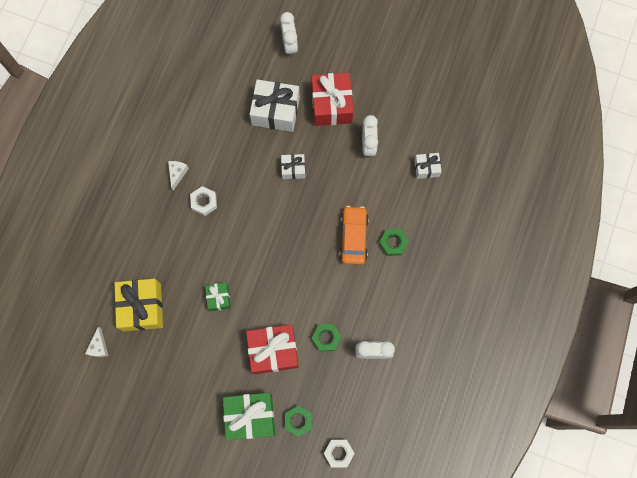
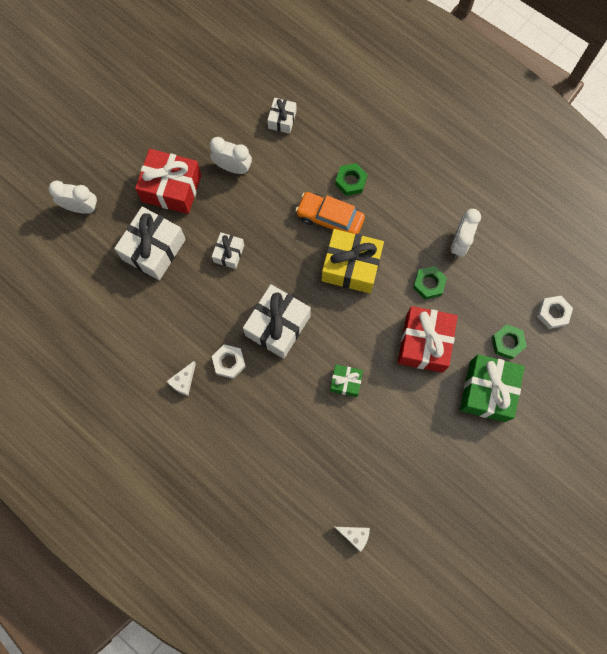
camera: 70 degrees left, 0 degrees up
(142, 307) = (326, 471): yellow gift -> yellow gift (351, 266)
(177, 174) = (183, 381): white cheese -> white cheese turned 90 degrees counterclockwise
(247, 228) = (278, 326): none -> white gift

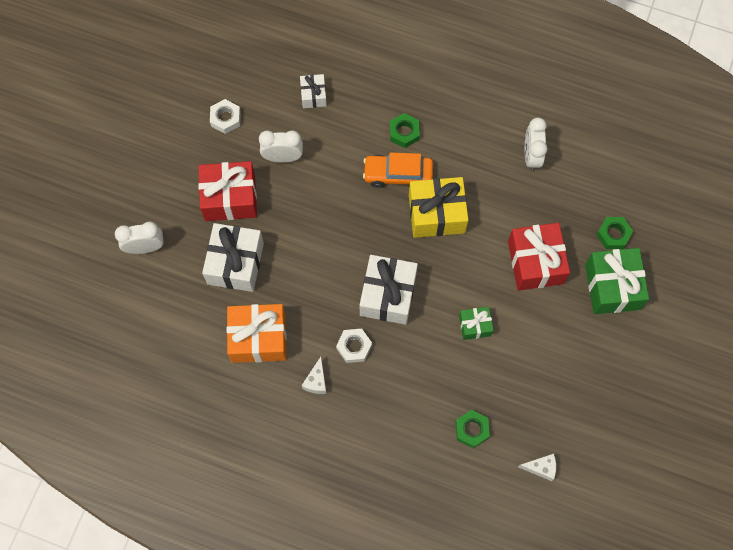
camera: 20 degrees left, 5 degrees down
(148, 324) = (258, 338): none -> orange gift
(229, 253) = (312, 242): white gift -> none
(428, 284) = (517, 205): green nut -> green nut (471, 430)
(553, 313) = (645, 192): white nut -> white nut (225, 118)

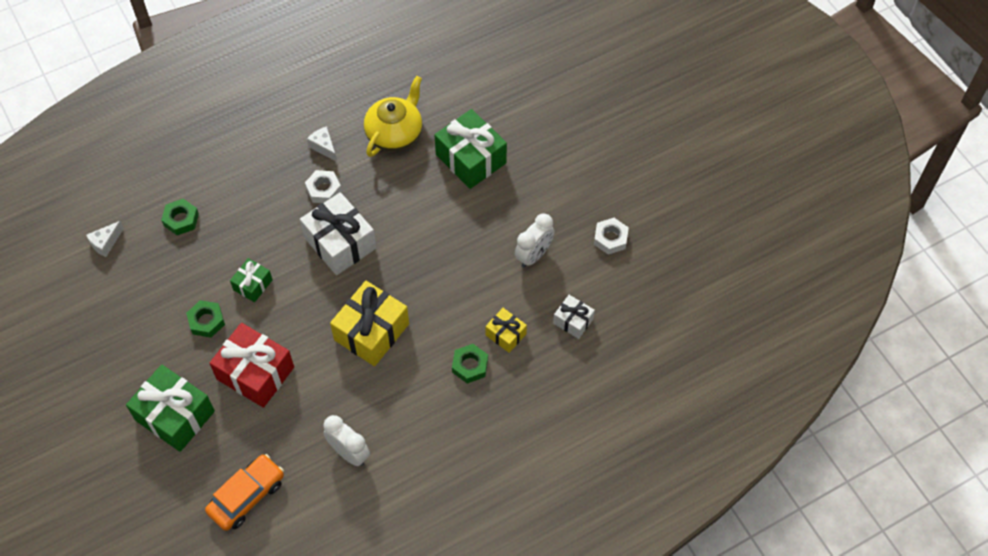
camera: 130 degrees right, 10 degrees down
(145, 247) = (543, 109): white clock -> none
(230, 198) = (532, 192): red gift -> none
(235, 263) = (471, 159): white gift -> green gift
(258, 338) = (395, 133): orange gift -> yellow teapot
(361, 128) = (505, 334): none -> yellow gift
(398, 175) = (435, 330): orange car -> orange car (247, 496)
(613, 234) = (215, 457): green nut -> green nut (206, 321)

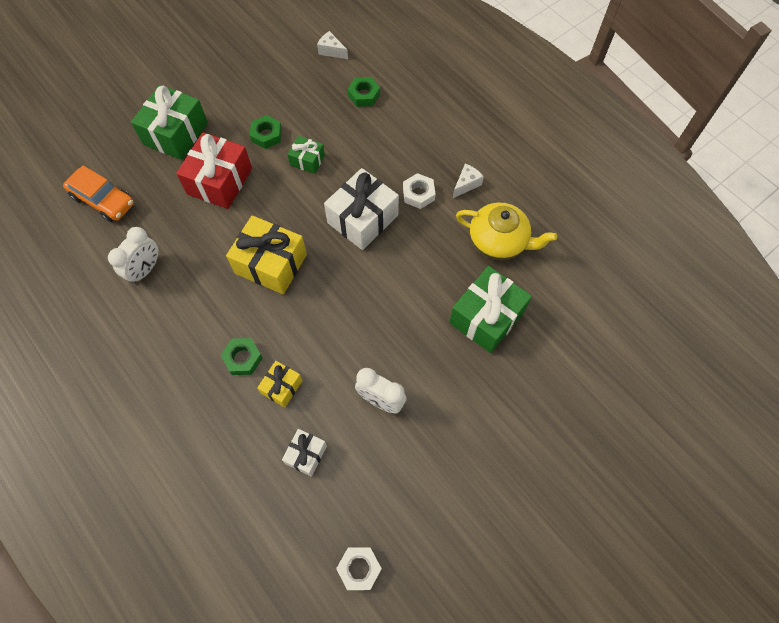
camera: 80 degrees right, 5 degrees up
(610, 238) = (417, 482): white nut -> white nut (359, 568)

